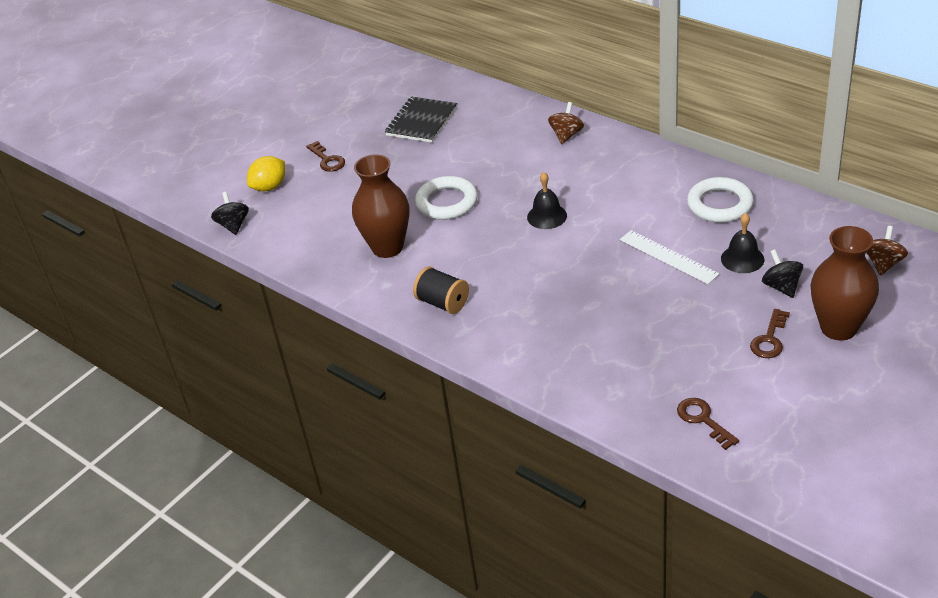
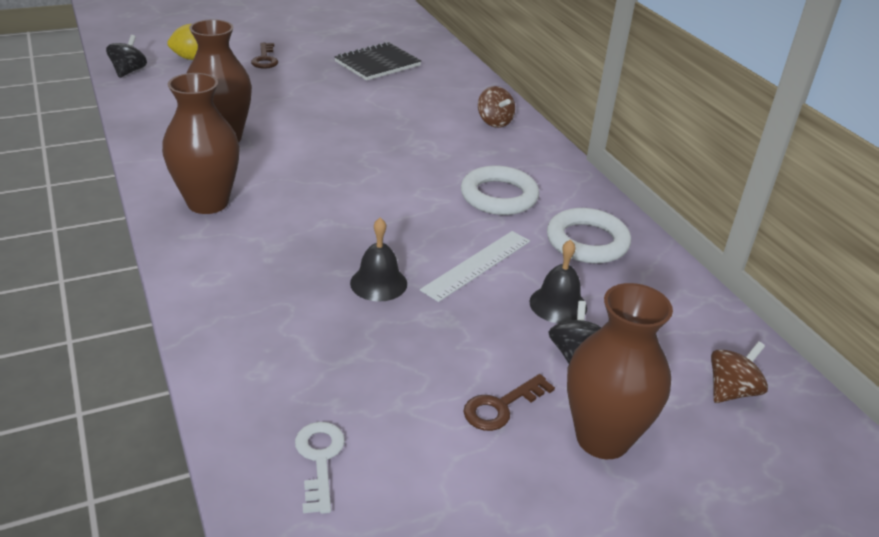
camera: 20 degrees right, 5 degrees down
(443, 303) = (208, 203): black spool -> brown vase
(447, 202) = (320, 127): white ring -> white ring (499, 196)
(547, 216) = (397, 176): black bell -> black bell (378, 283)
(566, 135) = (494, 122): brown spinning top -> brown spinning top turned 105 degrees clockwise
(668, 257) = (477, 265): white ruler -> white ruler turned 60 degrees clockwise
(703, 420) = (319, 459): brown key -> white key

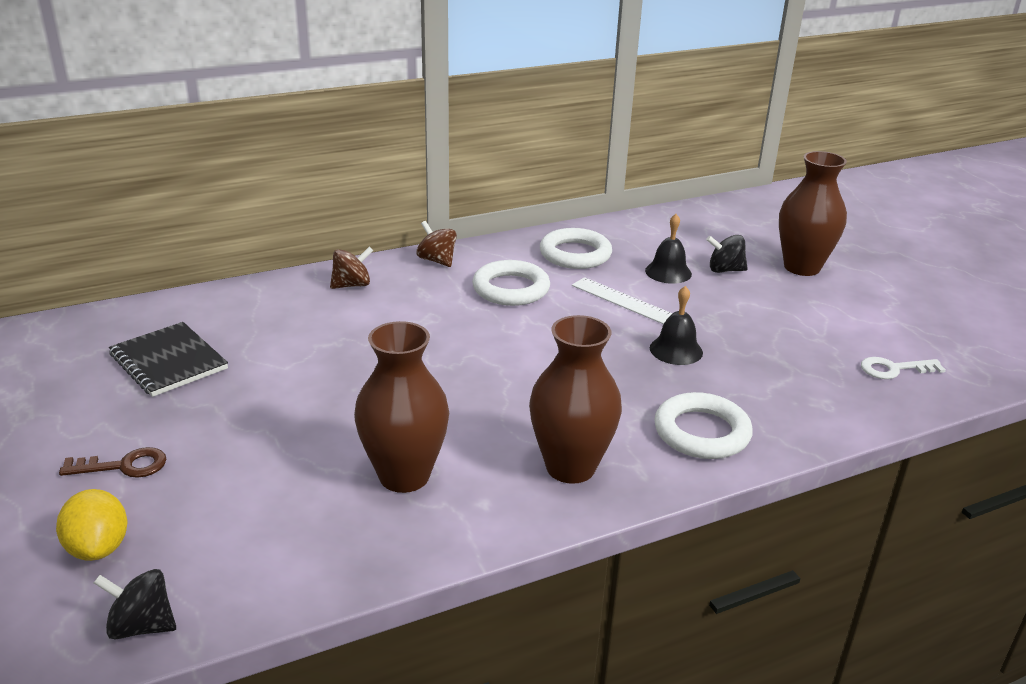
camera: 90 degrees left, 5 degrees down
(233, 276) = (701, 432): none -> white ring
(501, 406) = (795, 299): brown key -> none
(731, 391) = (731, 224): brown spinning top -> brown spinning top (437, 260)

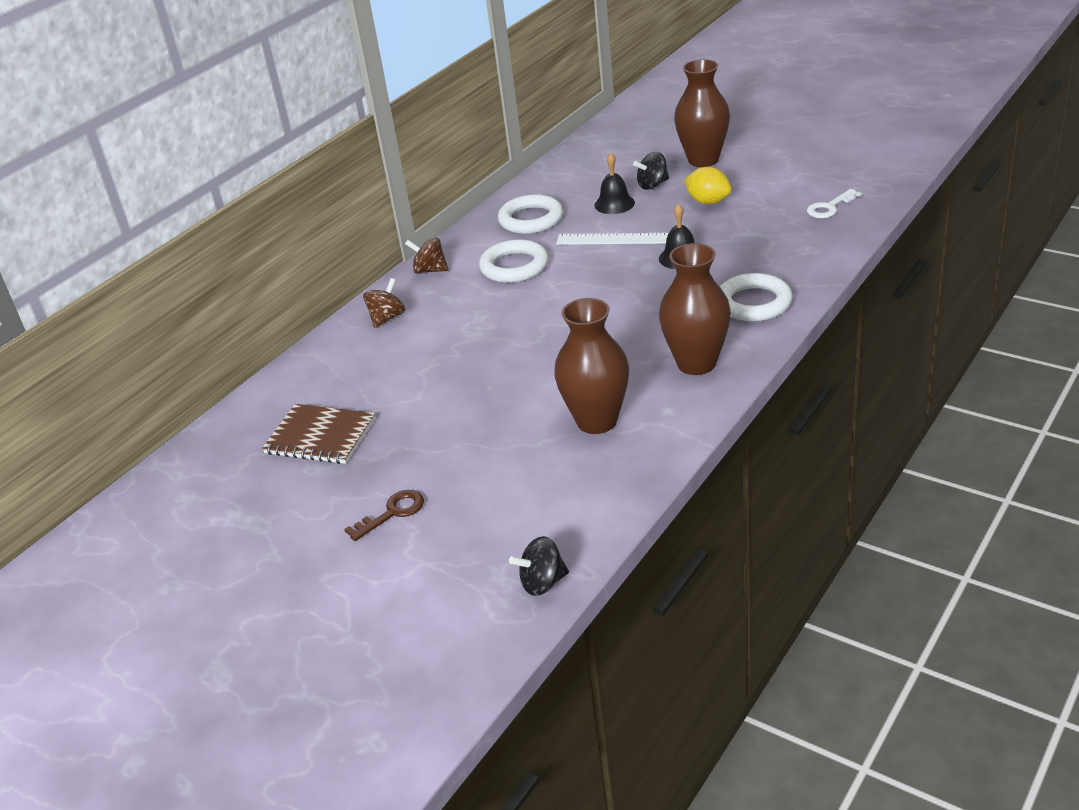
camera: 25 degrees left, 5 degrees up
(98, 548) = (449, 563): yellow lemon -> yellow lemon (708, 202)
(169, 361) = (320, 436): black notebook -> brown notebook

